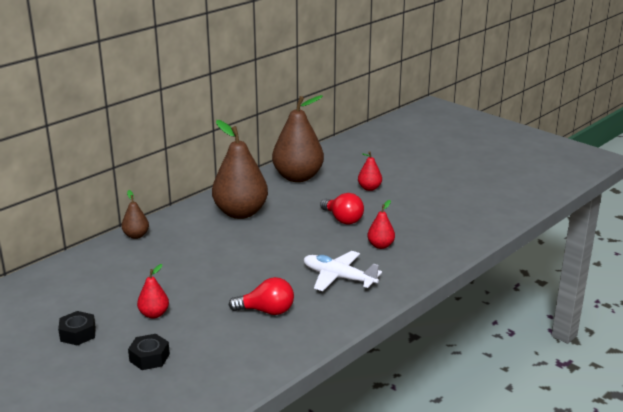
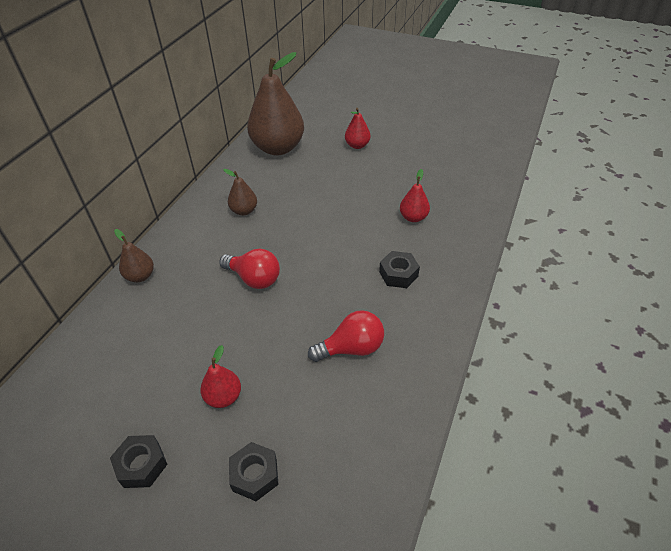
camera: 20 degrees left, 20 degrees up
(240, 213) = (244, 211): brown pear -> brown pear, size x0.46
(338, 278) = (398, 274): white plane -> black nut
(343, 219) = (355, 192): red light bulb -> red light bulb (254, 278)

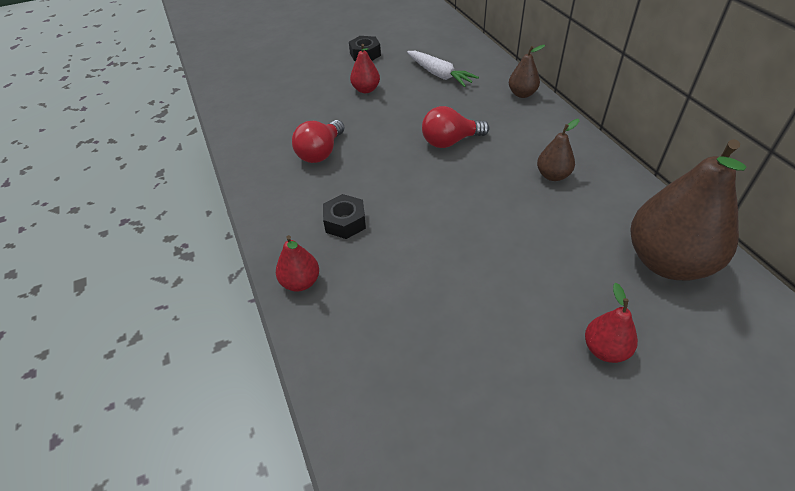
camera: 135 degrees right, 0 degrees up
(145, 354) = (439, 75): none -> white carrot
(255, 475) = (305, 81): black nut -> none
(413, 217) = (398, 291): red pear -> red pear (300, 282)

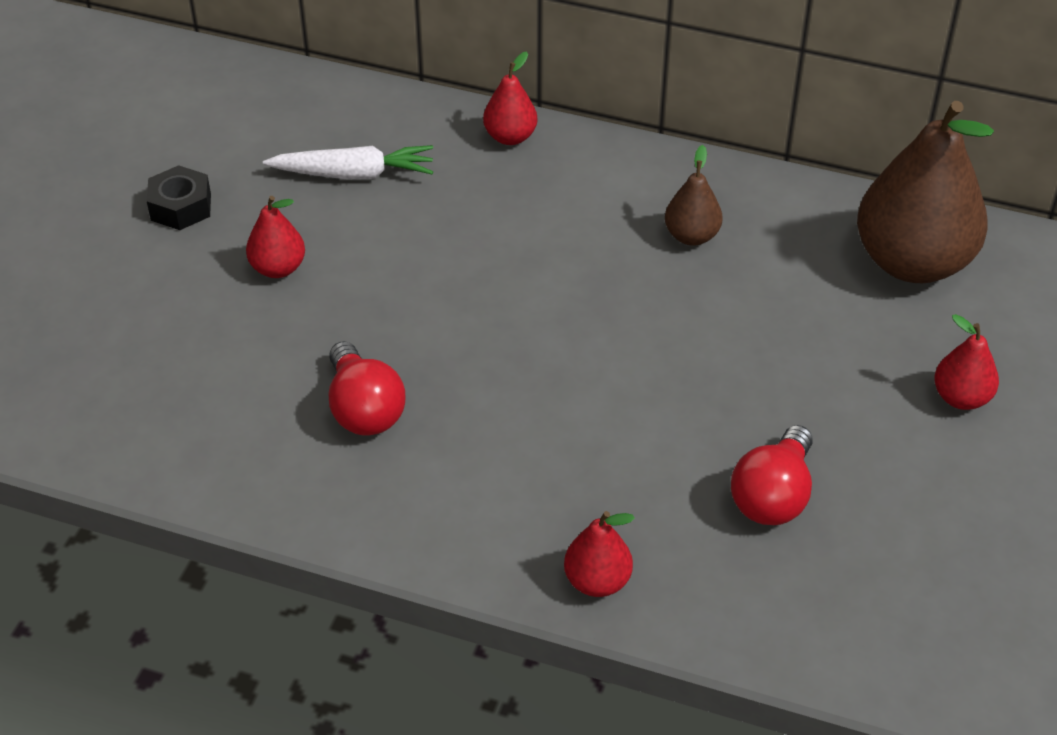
camera: 50 degrees left, 0 degrees up
(345, 222) = (540, 473): black nut -> none
(450, 142) = (514, 272): red light bulb -> red light bulb (773, 496)
(522, 94) = (510, 137): brown pear -> red pear

